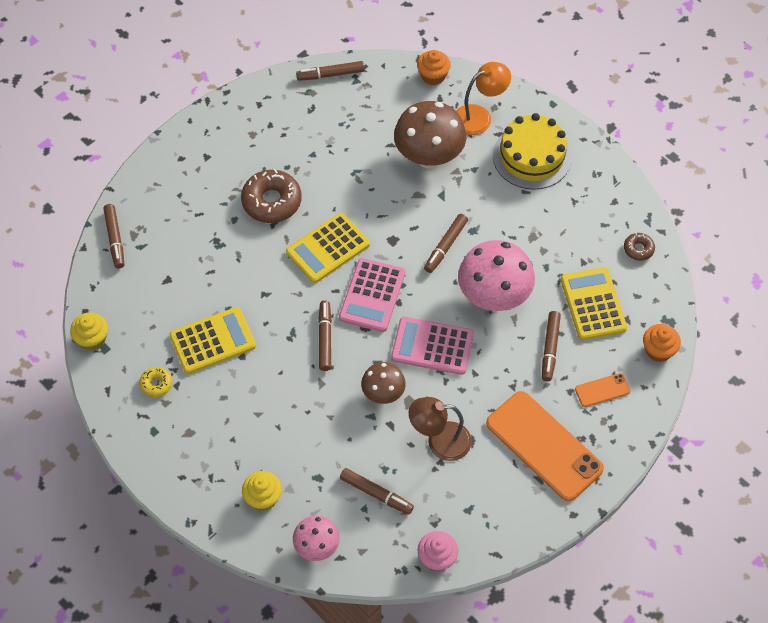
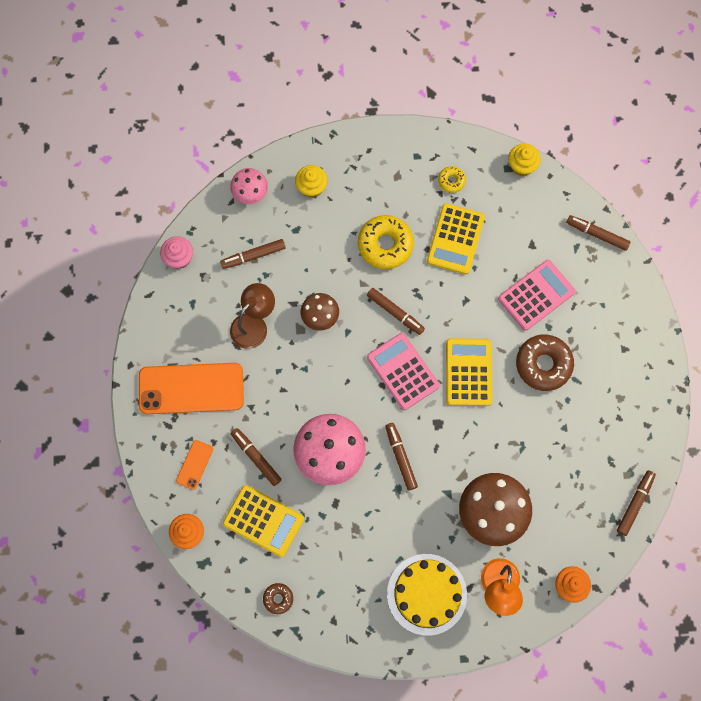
camera: 130 degrees right, 15 degrees up
(267, 392) = (385, 245): none -> yellow donut
(432, 346) = (327, 379): pink calculator -> pink calculator (536, 295)

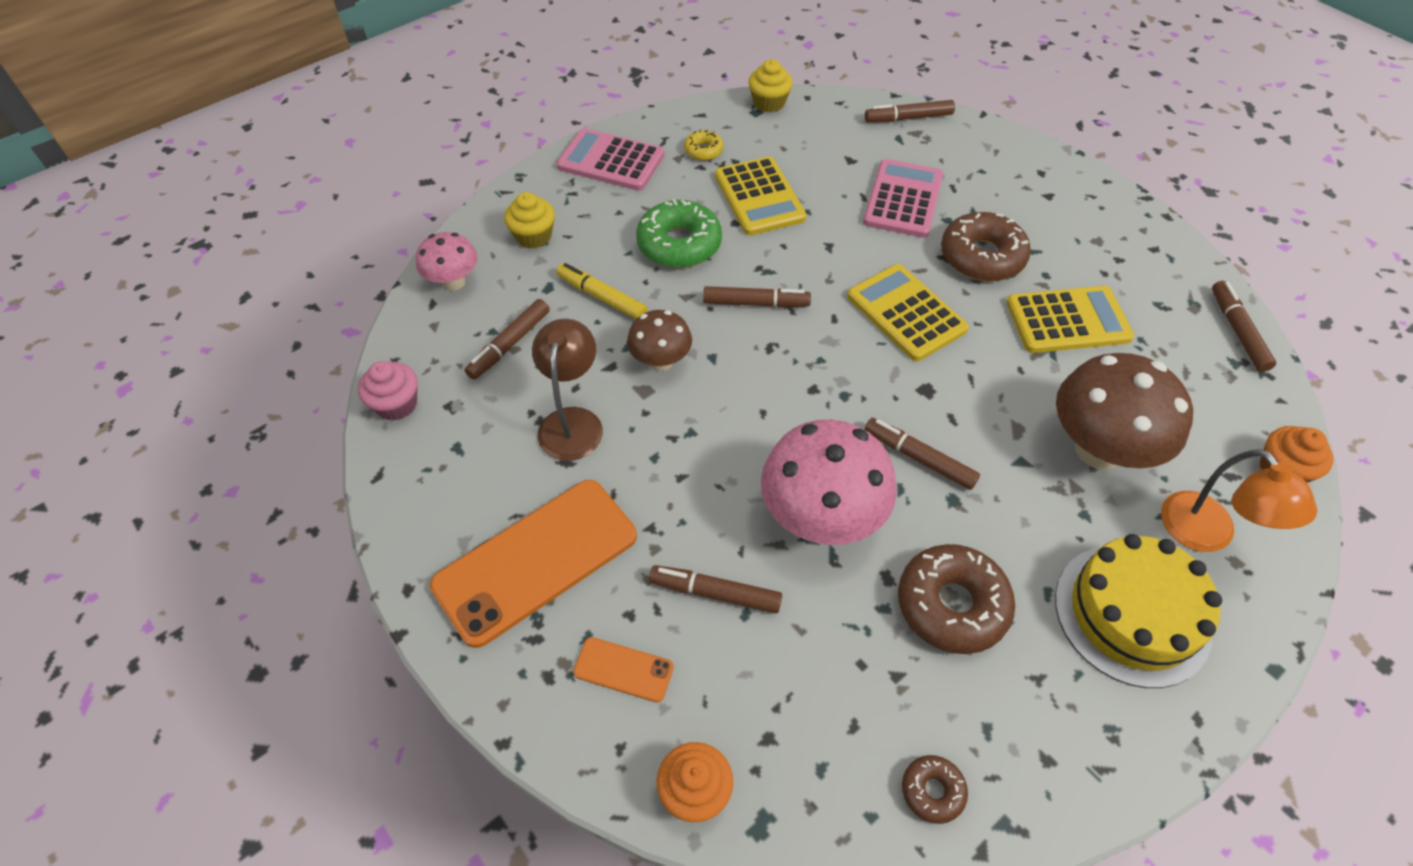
camera: 35 degrees left, 20 degrees down
(194, 464) = (623, 669): orange phone -> orange phone turned 60 degrees counterclockwise
(263, 521) = (803, 680): yellow calculator -> yellow calculator (1067, 320)
(319, 255) = (602, 297): none -> yellow marker
(352, 534) = (951, 605): none -> brown donut
(385, 245) = (679, 244): yellow donut -> green donut
(403, 371) = (825, 359): pink calculator -> pink calculator (611, 161)

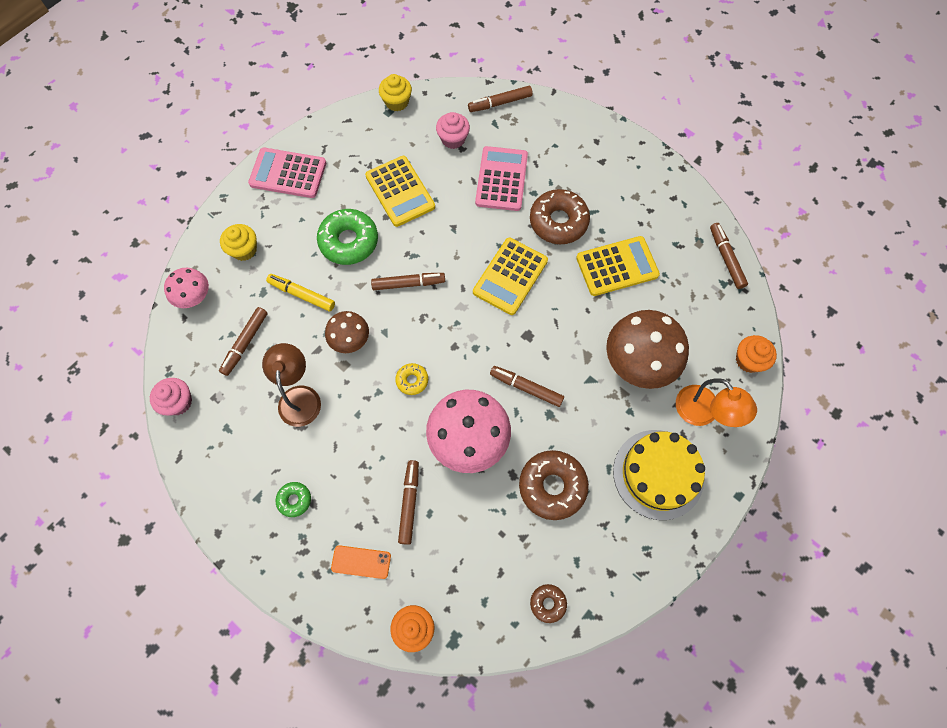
camera: 10 degrees left, 15 degrees up
(536, 561) = (294, 500): orange phone -> green donut
(703, 150) = (354, 154): yellow donut -> yellow donut (412, 380)
(715, 593) = (409, 503): brown marker -> brown marker turned 90 degrees clockwise
(840, 149) = (453, 139): none -> pink cupcake
(906, 313) = (510, 276): yellow calculator -> yellow calculator turned 105 degrees counterclockwise

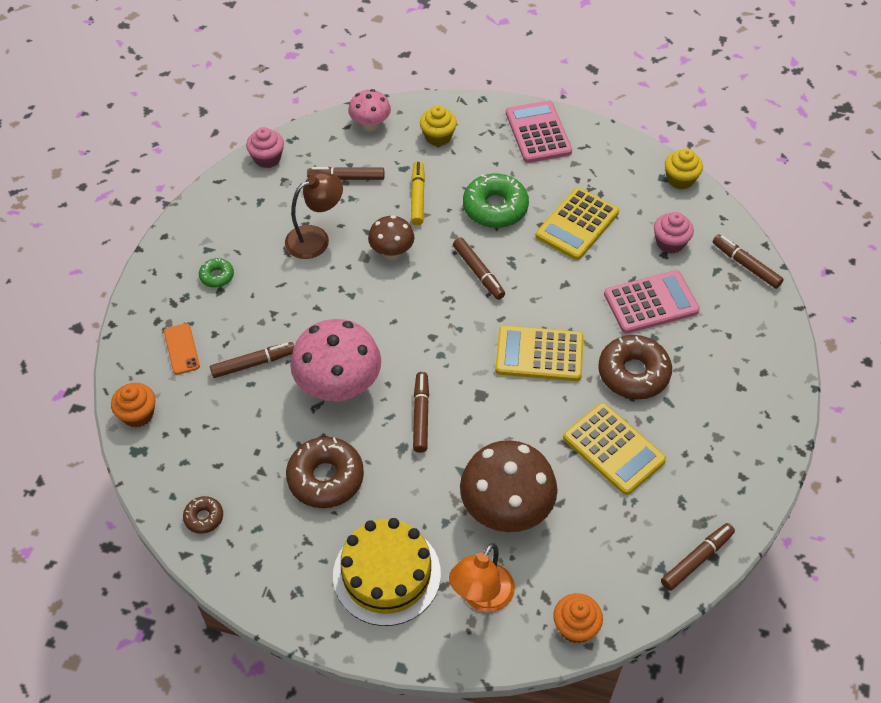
camera: 65 degrees right, 15 degrees down
(412, 380) = (377, 316): yellow donut -> none

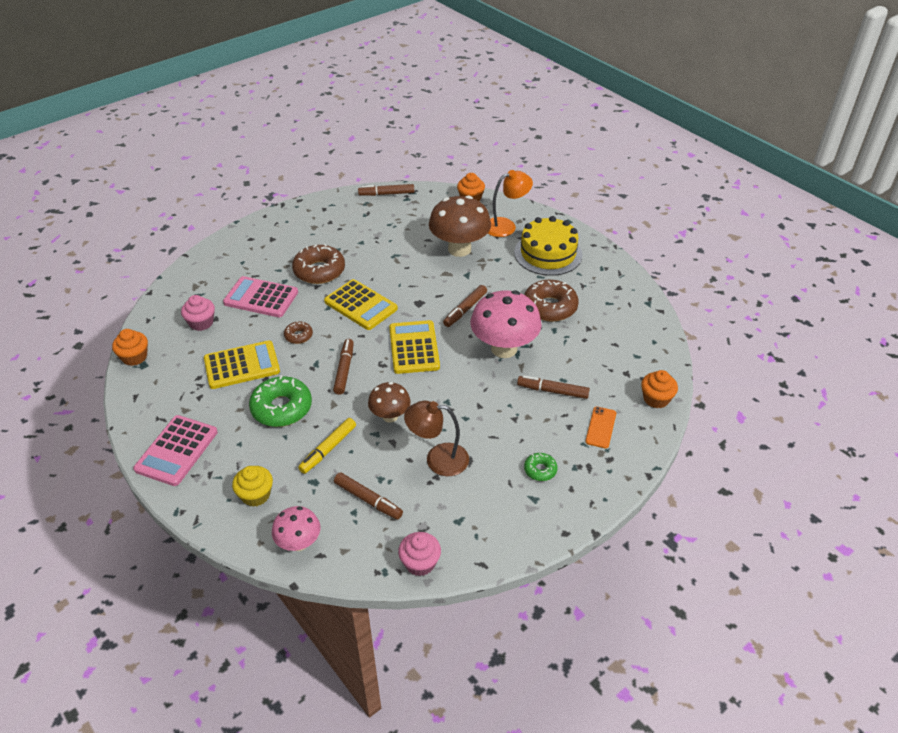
camera: 145 degrees left, 10 degrees down
(204, 517) = (639, 322): brown donut -> brown donut (298, 336)
(613, 449) = (373, 246): yellow calculator -> yellow calculator (414, 347)
(680, 179) = (134, 357): yellow cupcake -> orange cupcake
(746, 265) = (178, 288): brown marker -> none

